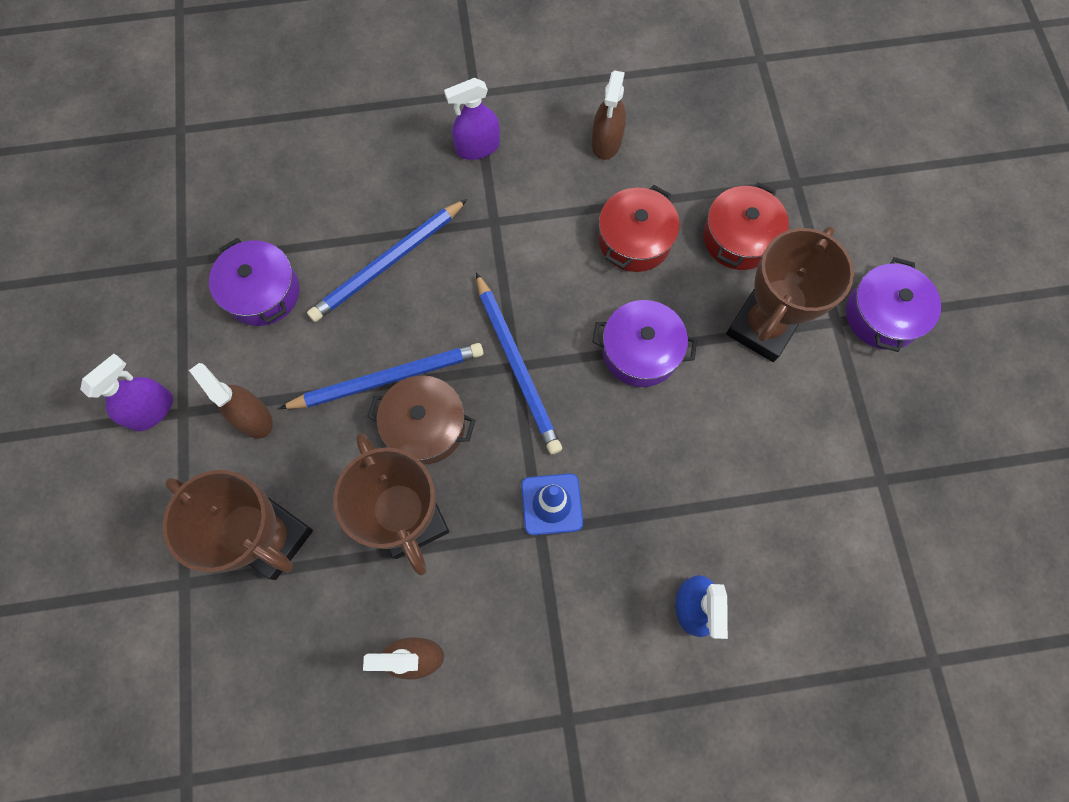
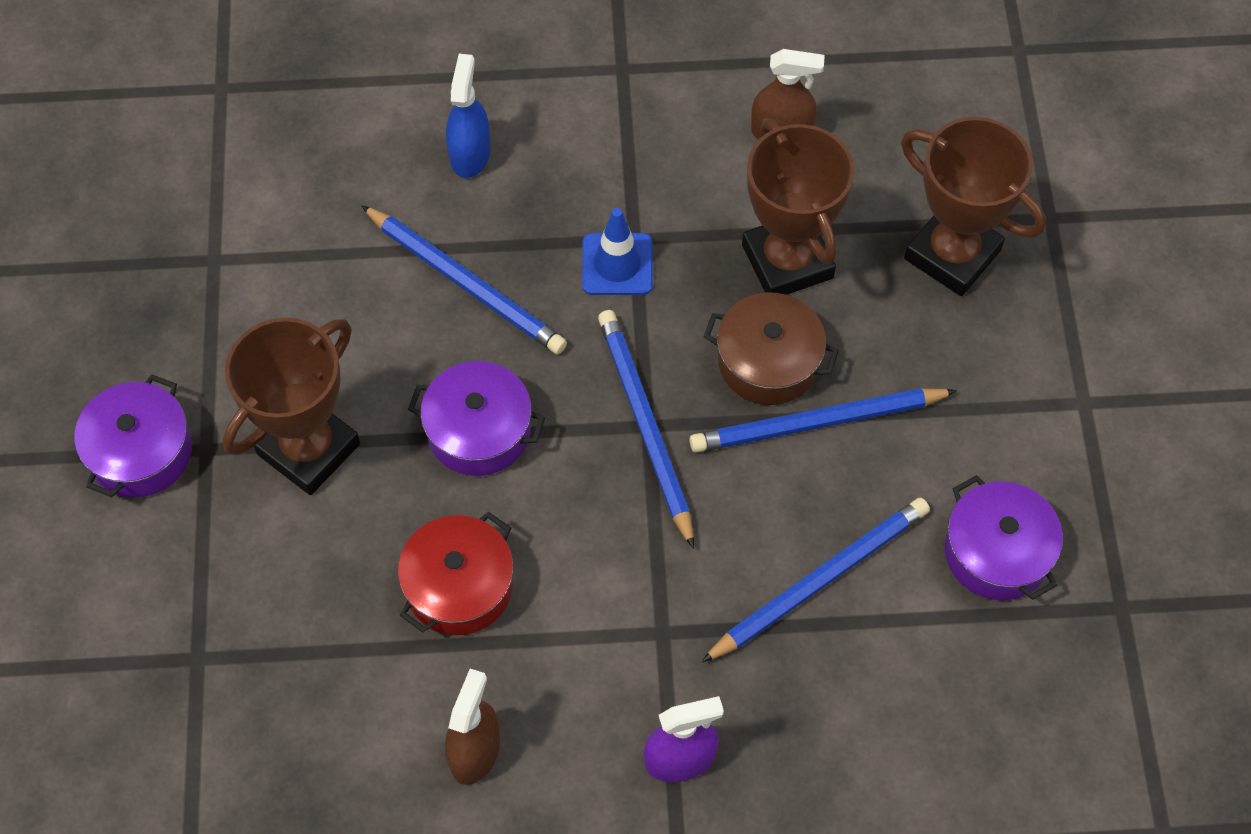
camera: 175 degrees left, 10 degrees down
(152, 410) = (1124, 408): purple spray bottle -> none
(253, 417) = (991, 389): brown spray bottle -> none
(672, 475) = (466, 283): none -> blue pencil
(739, 238) = (307, 577): red pot -> none

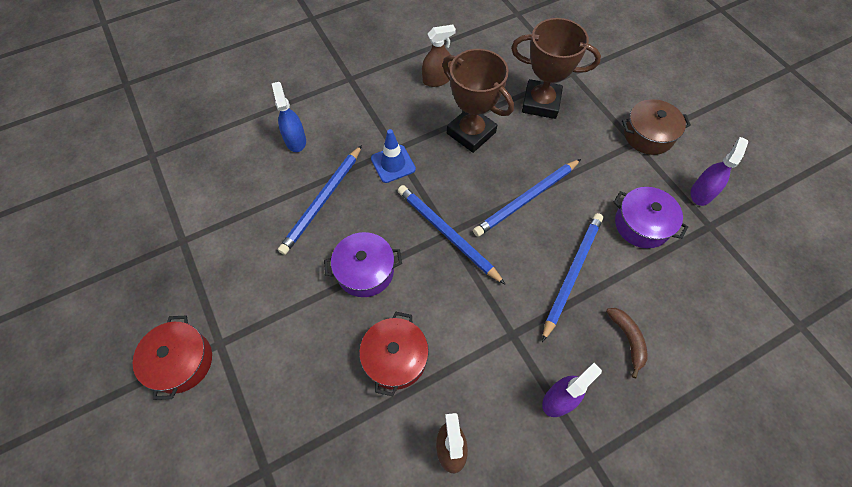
camera: 25 degrees left, 0 degrees up
(140, 452) = (181, 362): purple pot -> red pot
(308, 449) = (278, 319): brown trophy -> none
(466, 283) = (323, 201): blue pencil -> blue pencil turned 105 degrees clockwise
(768, 362) = (488, 180): brown pot -> brown pot (648, 135)
(847, 723) = (627, 339): none -> brown banana
(1147, 544) = (701, 193): none -> purple spray bottle

